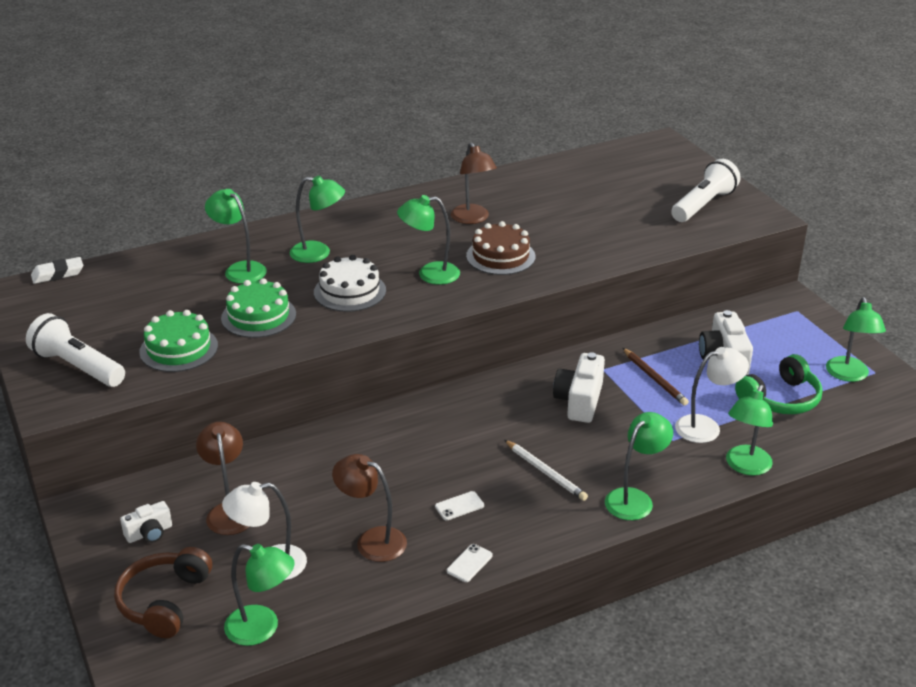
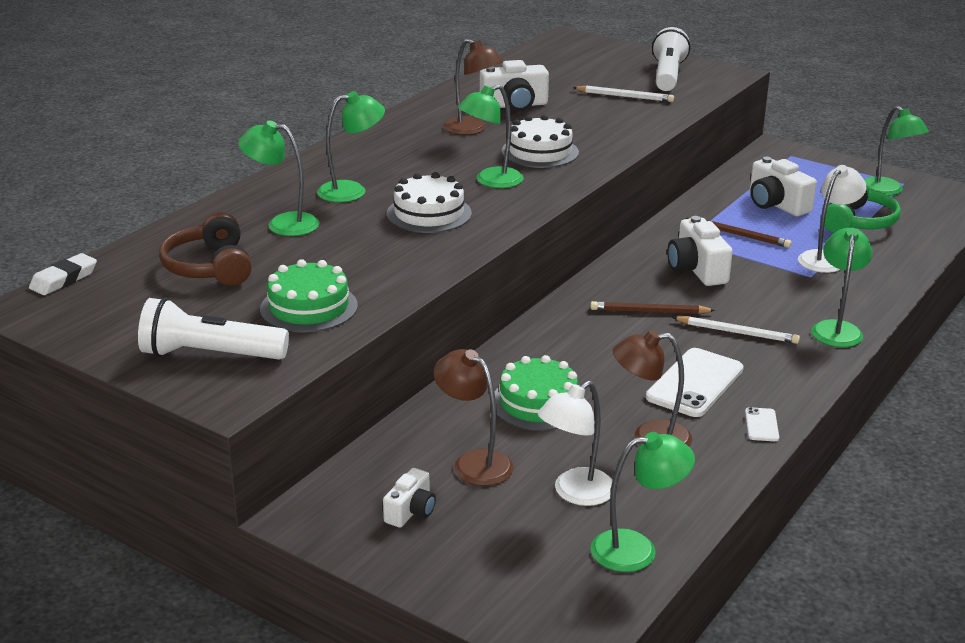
camera: 30 degrees left, 5 degrees down
(164, 601) = (505, 565): brown headphones -> brown headphones (209, 267)
(258, 316) = (360, 257): green cake -> green cake (538, 403)
(459, 506) = (695, 383): white phone -> white phone, size x2.15
(496, 428) = (649, 312): none -> brown pencil
(500, 256) = (540, 152): brown cake -> white cake
(534, 203) = (514, 105): none -> white camera
(638, 218) = (625, 96): none -> white pencil
(745, 467) = (892, 278): green lamp -> none

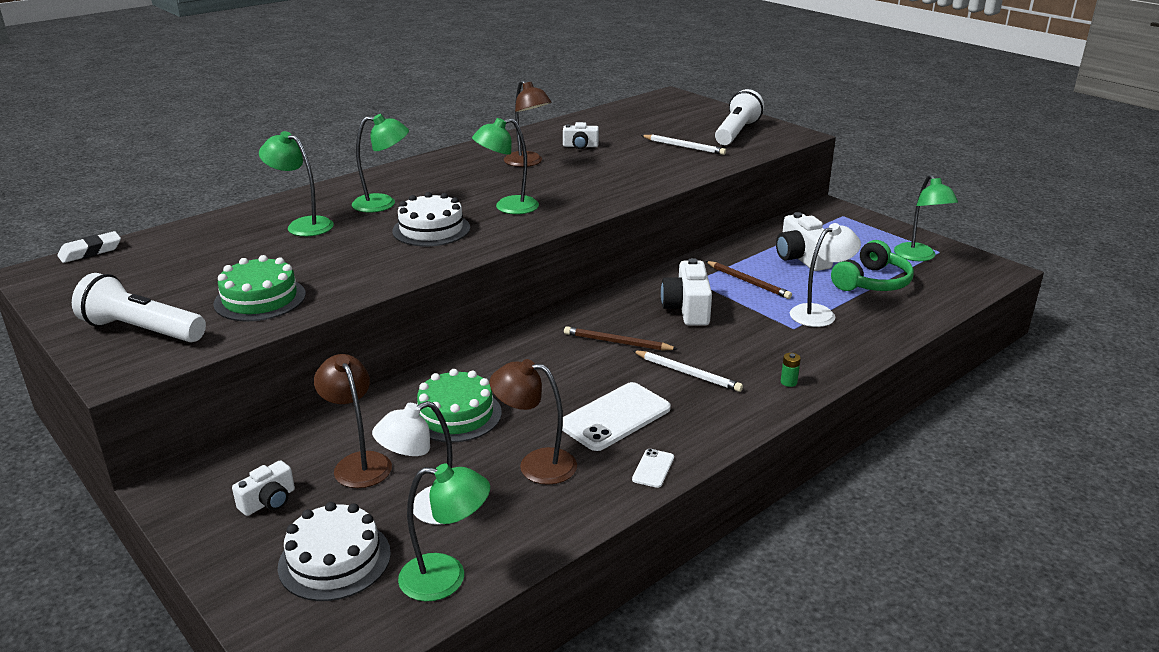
camera: 15 degrees right, 0 degrees up
(209, 267) = (211, 255): brown headphones -> none
(514, 105) = (580, 146): white camera -> white camera, size x0.60
(540, 152) = (571, 186): white cake -> white cake (334, 560)
(836, 328) = (788, 382): green lamp -> green battery

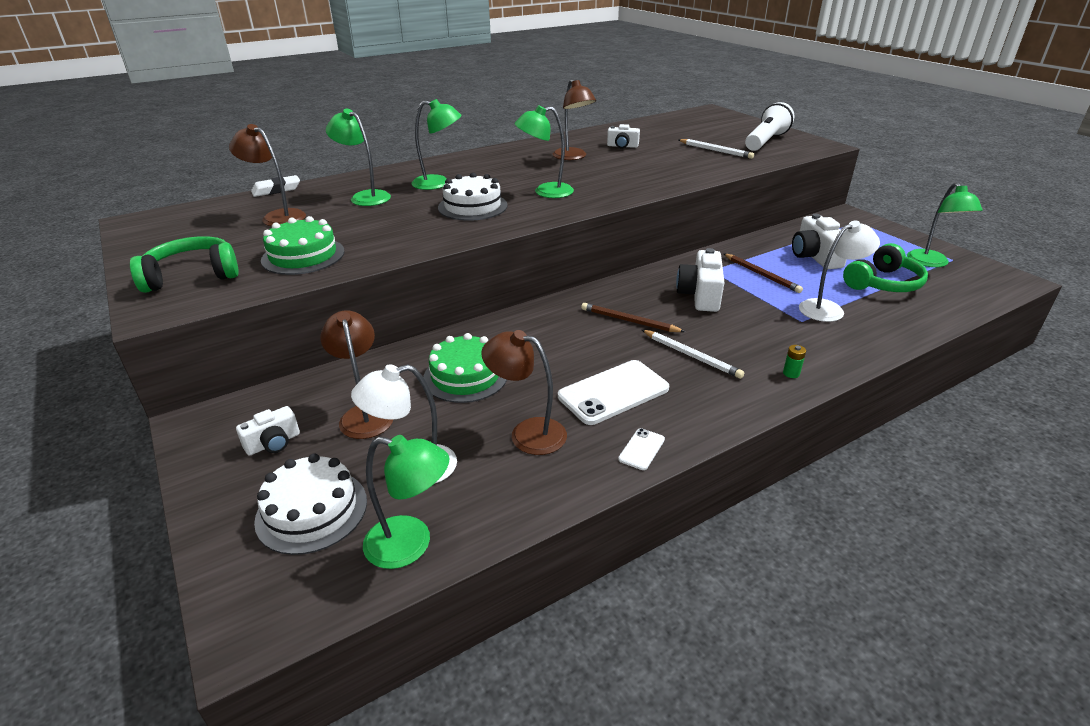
camera: 10 degrees right, 5 degrees up
(91, 252) = (185, 208): white eraser -> white eraser (276, 190)
(142, 330) = (192, 275): white flashlight -> green headphones
(209, 255) = (278, 216): none -> brown lamp

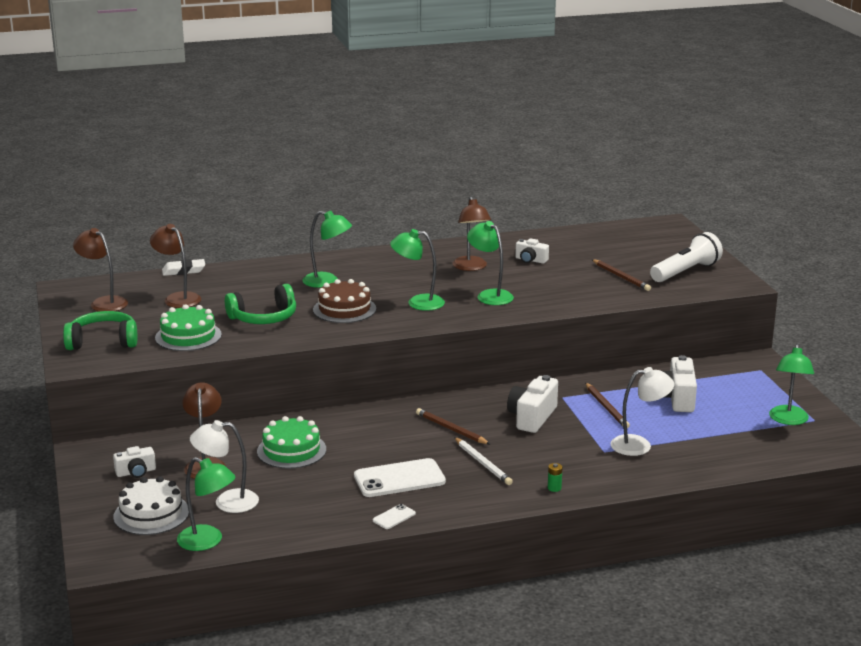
camera: 15 degrees right, 10 degrees down
(365, 197) = (256, 288): green lamp -> green lamp (490, 295)
(472, 206) = (344, 309): white cake -> brown cake
(527, 433) = (317, 494): brown lamp -> brown lamp (104, 302)
(715, 150) = (621, 277): white pencil -> brown pencil
(883, 283) = (716, 431): green headphones -> green headphones (264, 318)

